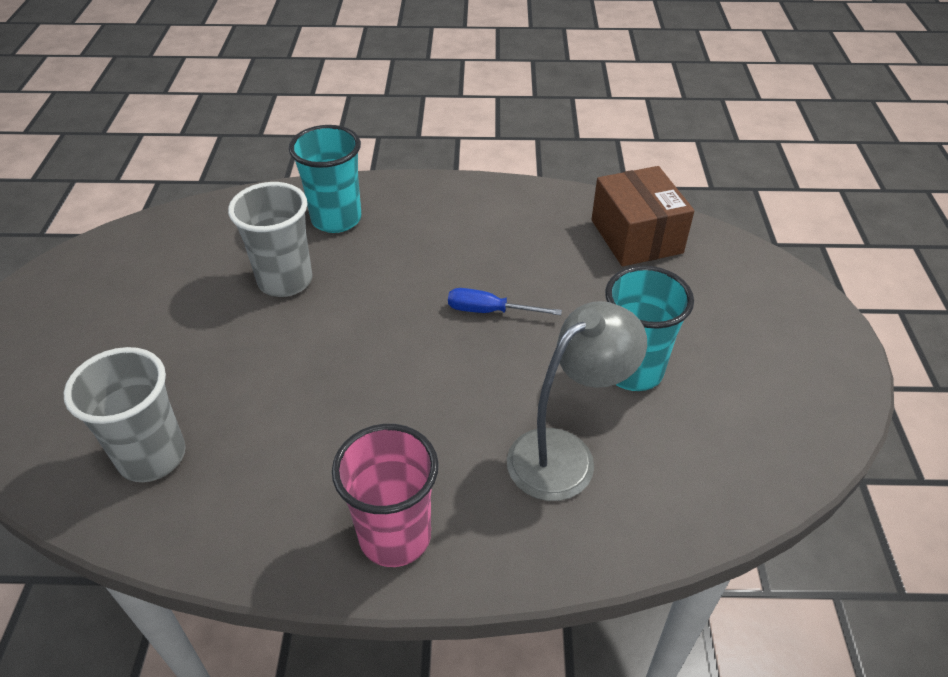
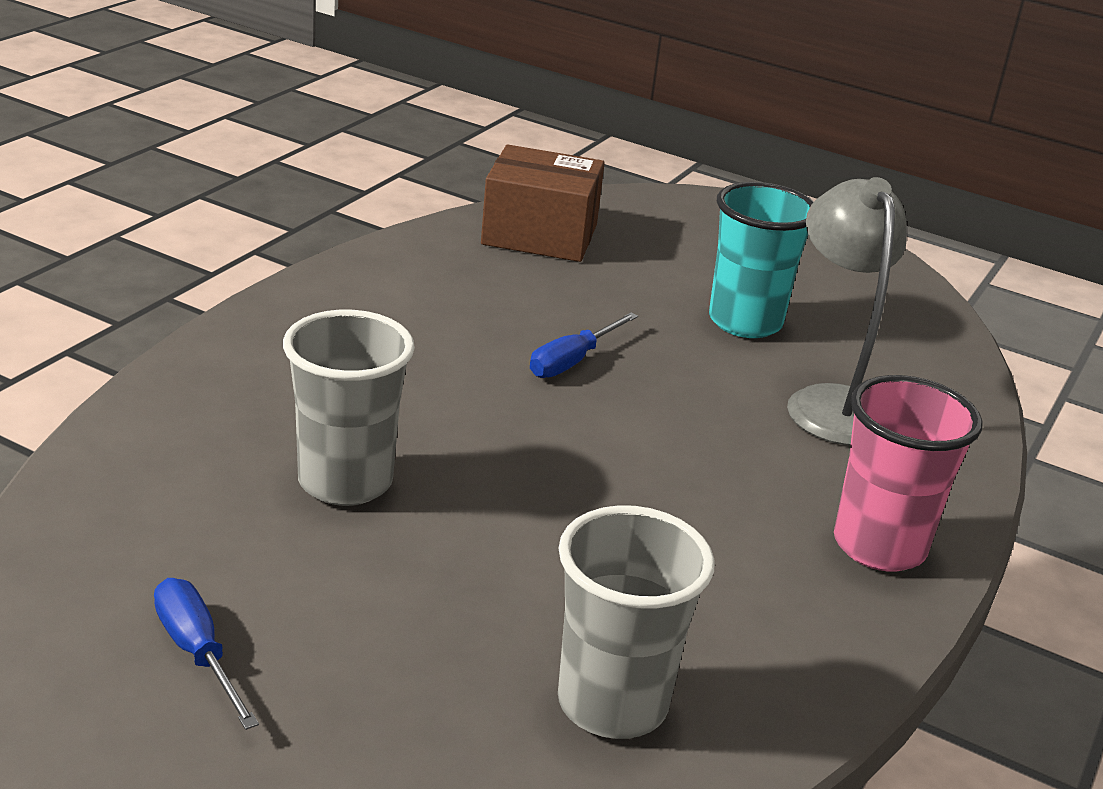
camera: 65 degrees left, 15 degrees down
(119, 298) = (197, 652): none -> blue screwdriver
(336, 219) = (253, 397): turquoise cup -> none

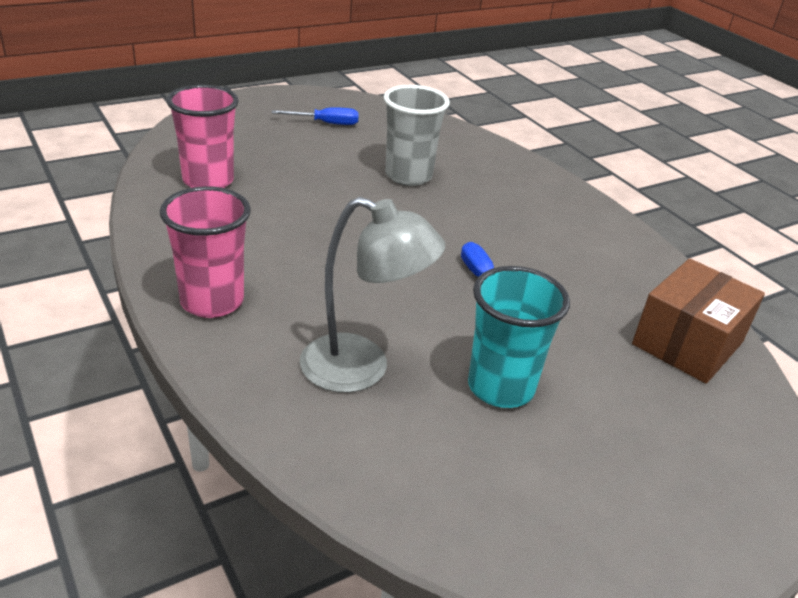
camera: 120 degrees right, 5 degrees up
(612, 704) = (208, 181): grey cup -> pink cup

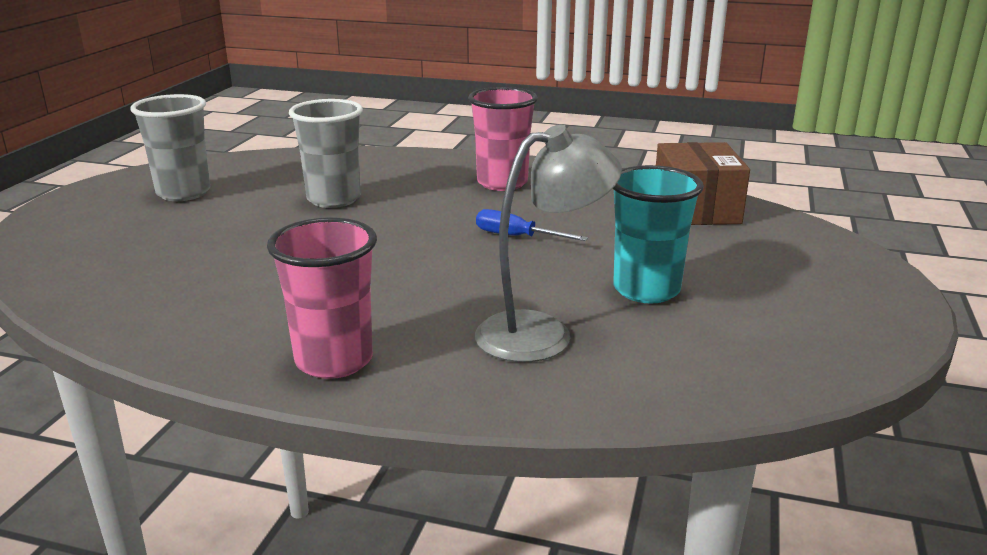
camera: 40 degrees left, 10 degrees down
(208, 181) = (145, 281): pink cup -> pink cup (502, 183)
(326, 123) = (183, 193): blue screwdriver -> grey cup

